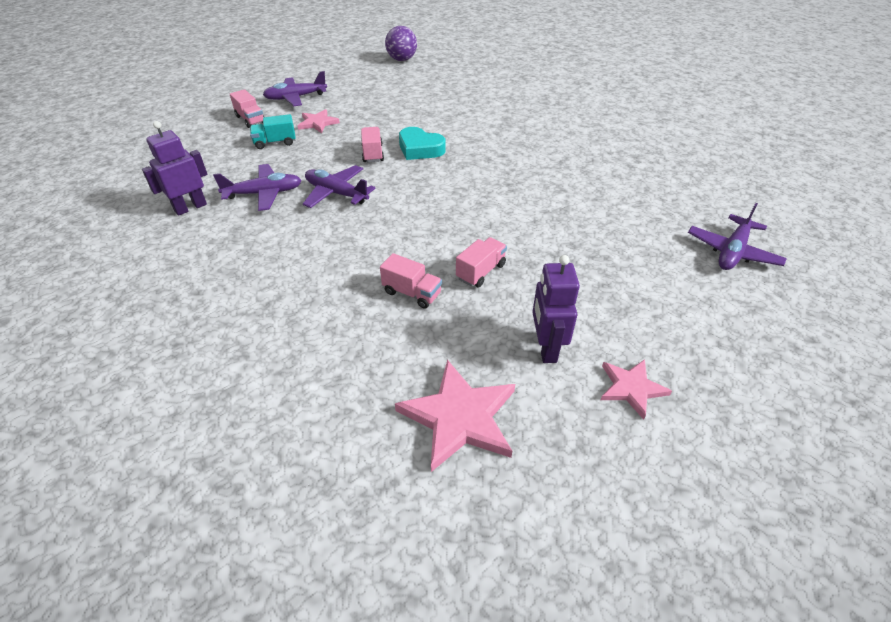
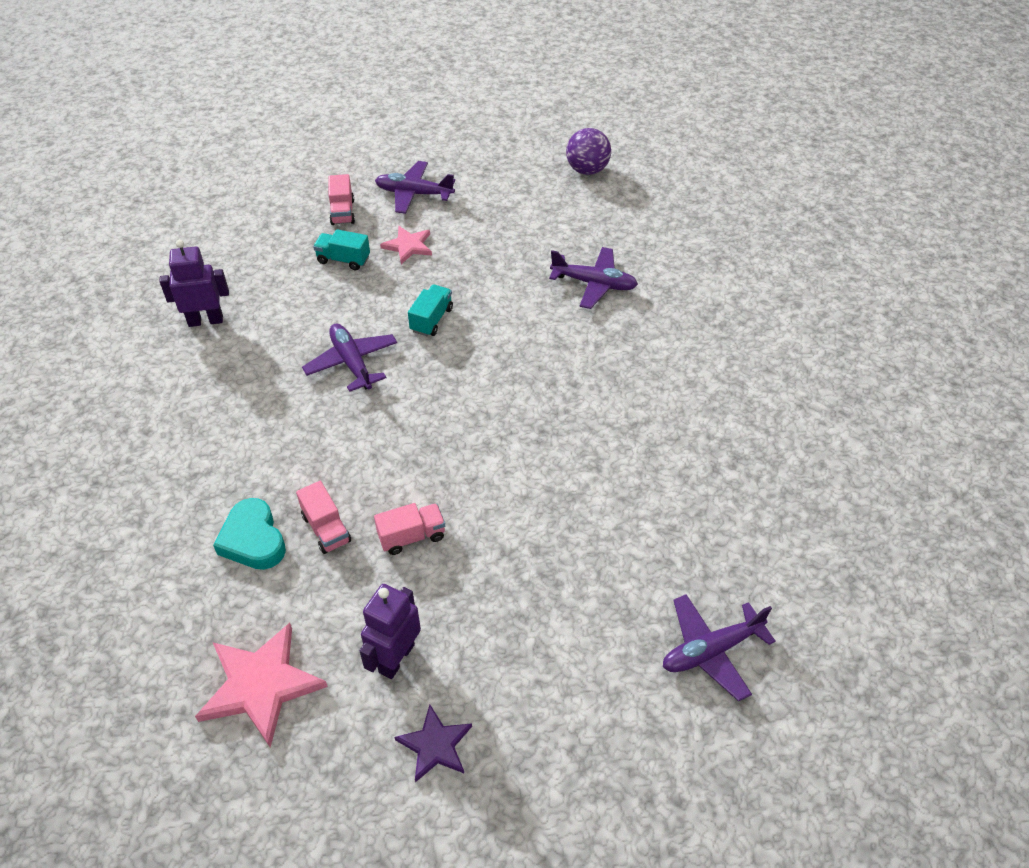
camera: 30 degrees right, 5 degrees up
(264, 193) = (283, 331): purple plane -> purple plane (594, 284)
(372, 153) = (431, 320): pink truck -> turquoise truck
(420, 149) = (488, 334): turquoise heart -> turquoise heart (253, 540)
(631, 388) = (435, 745): pink star -> purple star

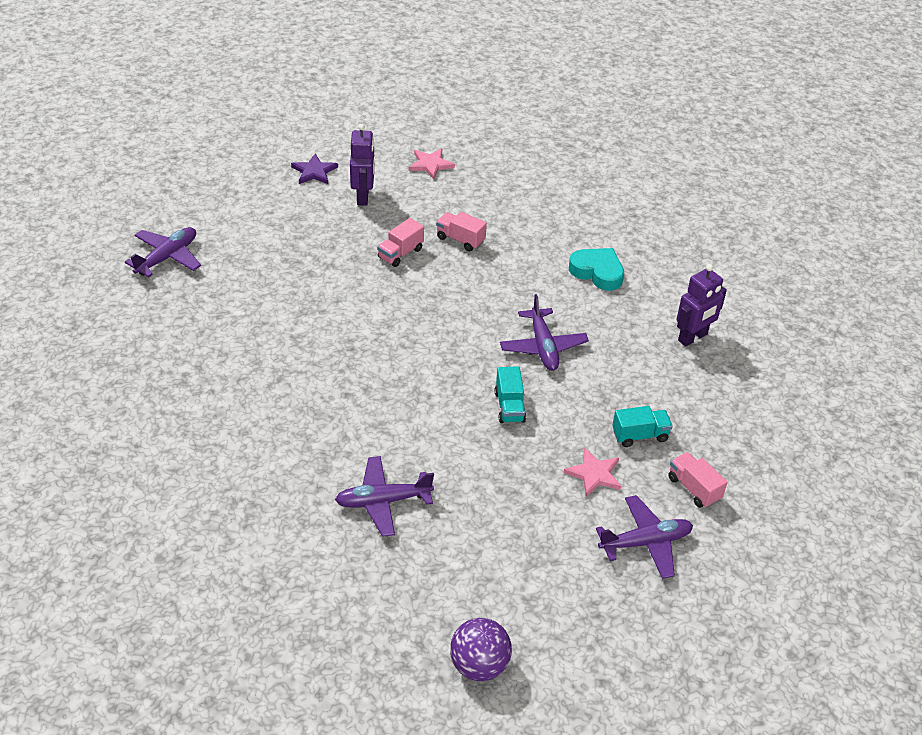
camera: 150 degrees right, 5 degrees down
(253, 540) = (501, 220): turquoise heart -> turquoise heart (597, 272)
(260, 685) = (430, 164): pink star -> pink star, size x0.59
(352, 363) = (543, 346): purple plane -> purple plane turned 45 degrees clockwise

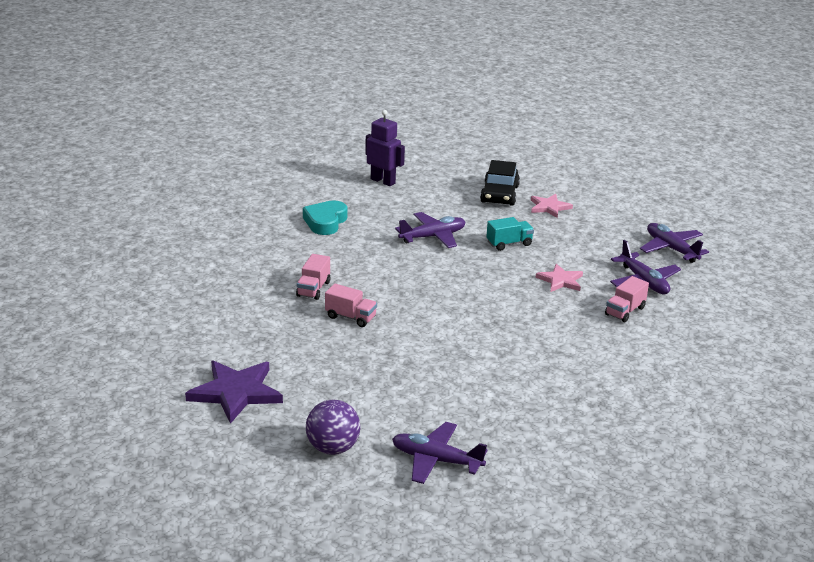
camera: 105 degrees left, 15 degrees down
(314, 172) = (236, 392): purple star -> purple star, size x1.70
(363, 196) = (269, 353): purple robot -> none
(430, 164) = (195, 321): pink star -> pink star (560, 280)
(479, 665) = (737, 231): purple ball -> purple ball (333, 448)
(640, 435) = (499, 194): turquoise truck -> black car
(645, 542) = (593, 187): purple plane -> purple plane (671, 249)
(694, 488) = (533, 175): pink truck -> pink truck (625, 311)

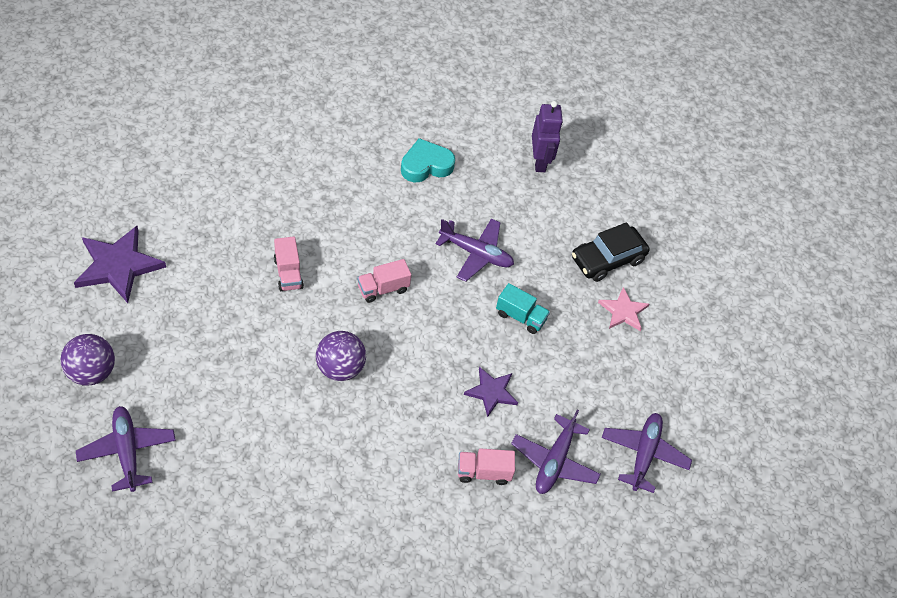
camera: 45 degrees right, 25 degrees up
(313, 289) = (309, 223): pink truck -> pink truck (383, 289)
(469, 331) = (340, 368): none -> purple ball
(560, 280) = (491, 392): pink star -> purple star

